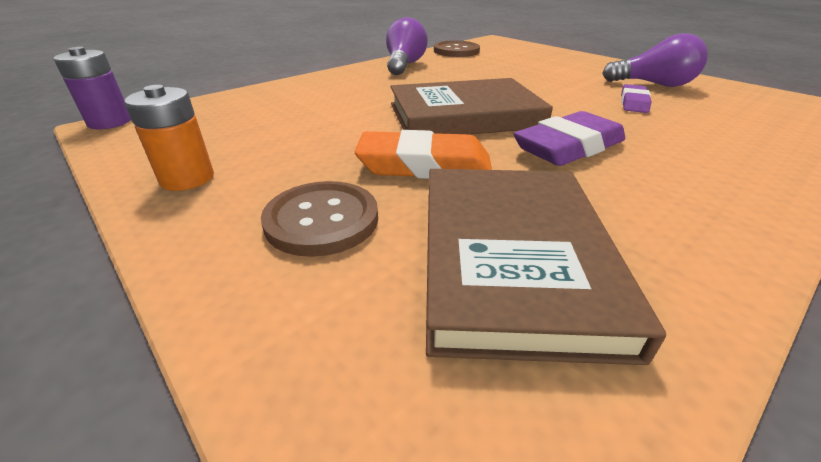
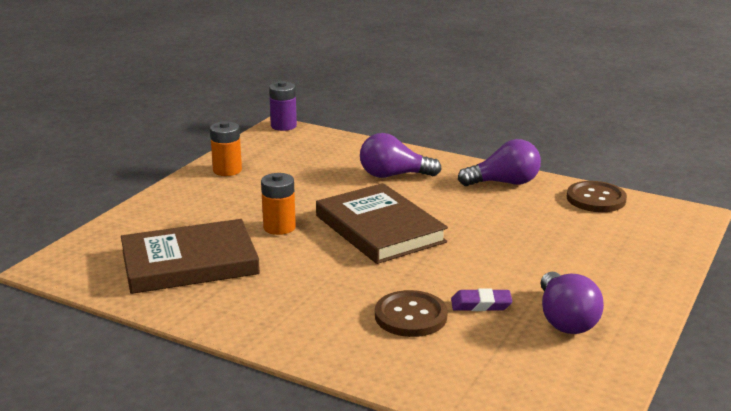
camera: 70 degrees right, 10 degrees down
(322, 220) = (203, 212): brown button -> brown button (410, 316)
(343, 93) = (393, 175): none -> purple light bulb
(424, 165) = (279, 227): orange eraser -> orange battery
(568, 147) = (341, 273): purple eraser -> none

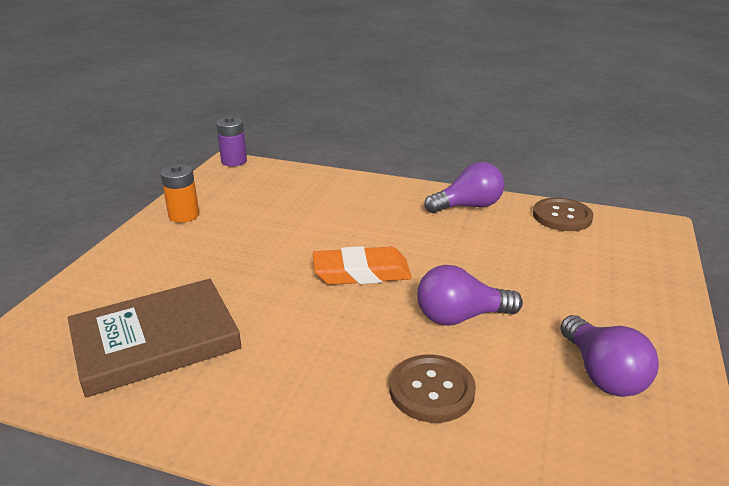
camera: 10 degrees left, 5 degrees up
(279, 227) = (252, 281): orange battery -> none
(379, 229) = (361, 272): brown book -> orange eraser
(393, 175) = (357, 207): purple light bulb -> purple light bulb (460, 317)
(481, 304) = (504, 363): purple eraser -> none

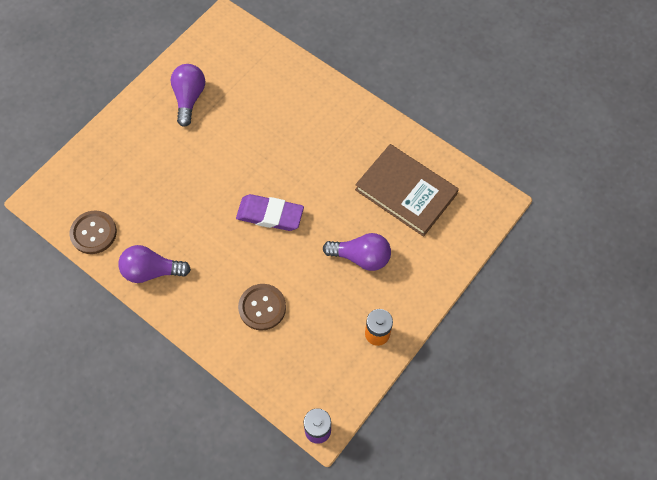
camera: 160 degrees left, 35 degrees up
(156, 341) = (406, 192): brown book -> brown book turned 45 degrees clockwise
(361, 272) = (270, 215): orange eraser -> purple eraser
(431, 390) = (275, 115): brown button -> brown button (262, 307)
(460, 317) = (232, 157): purple light bulb -> purple light bulb (361, 257)

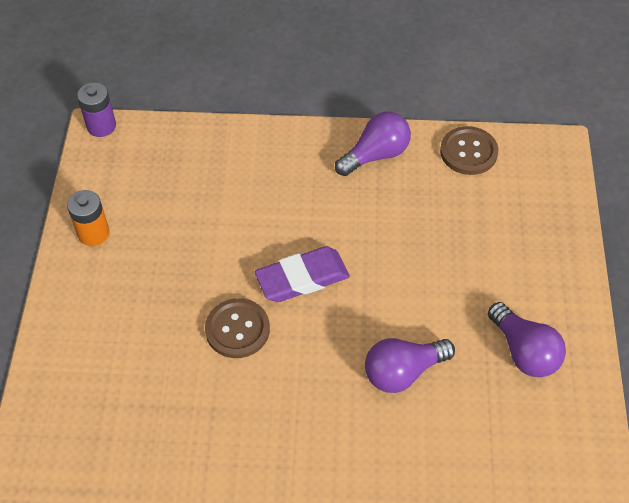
camera: 145 degrees right, 10 degrees down
(262, 307) = (234, 188): brown button -> brown button (237, 329)
(361, 257) = (162, 296): purple light bulb -> purple light bulb (403, 372)
(406, 192) = (156, 406): brown book -> none

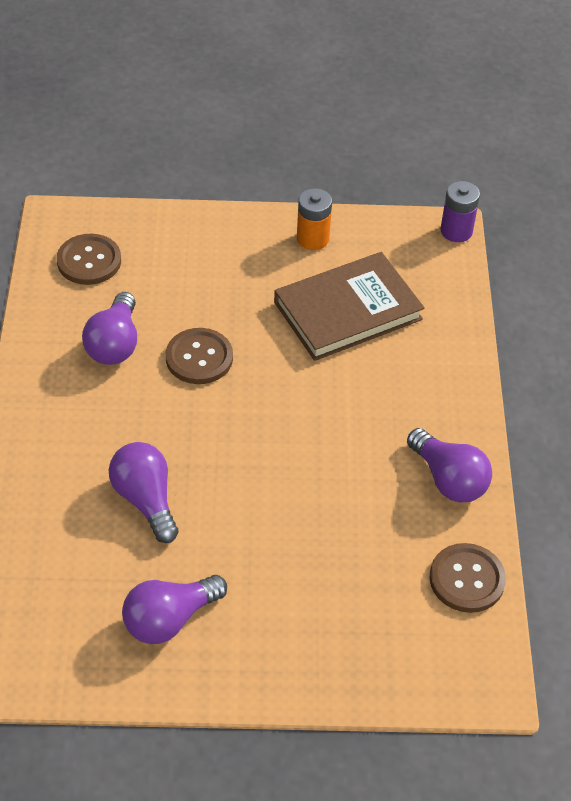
camera: 85 degrees right, 5 degrees down
(95, 433) = (89, 261): none -> brown button
(189, 211) = (348, 311): none -> brown book
(214, 404) = (114, 344): none -> purple light bulb
(302, 278) = (264, 410): purple eraser -> none

